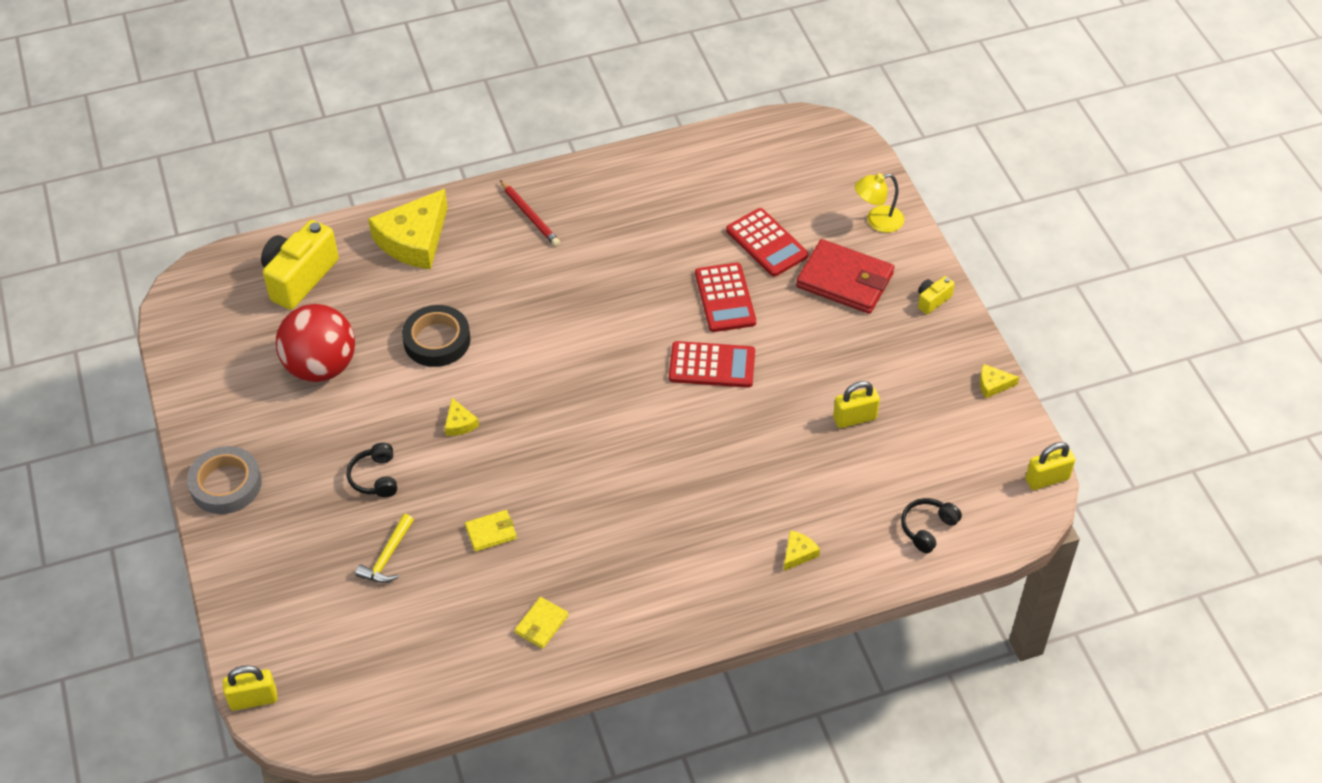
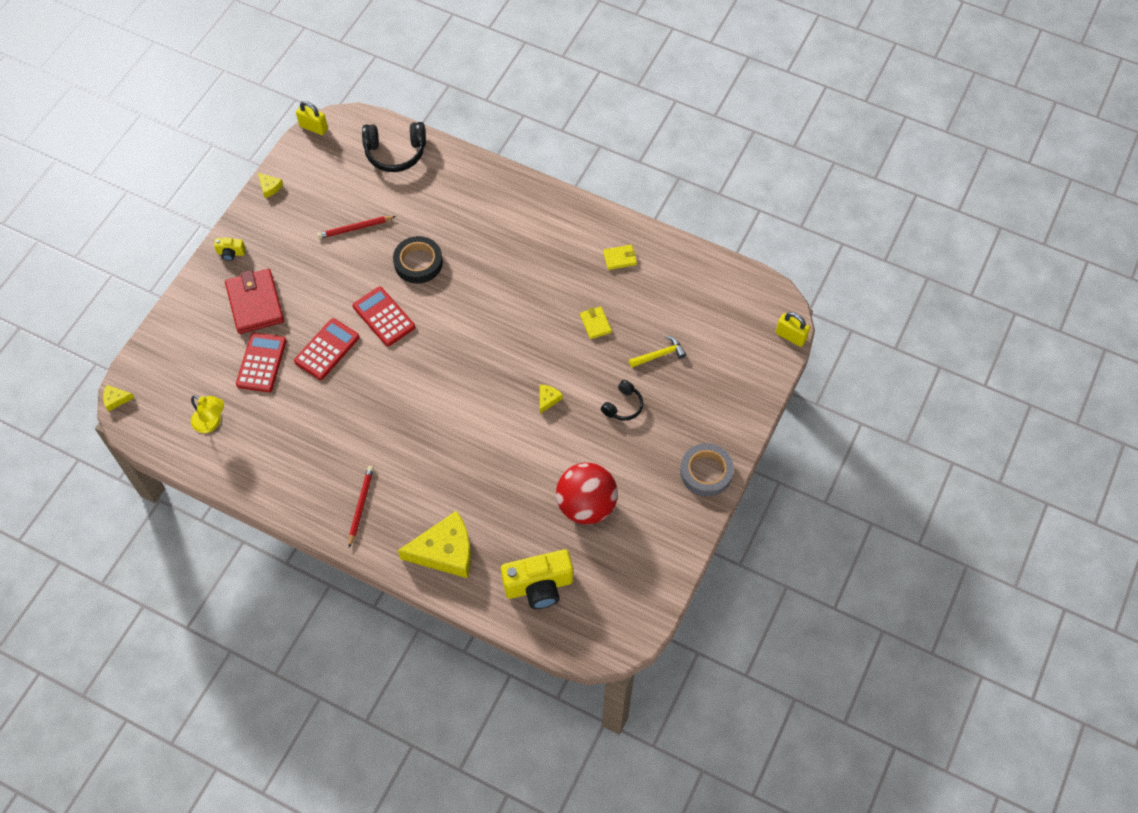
camera: 135 degrees left, 10 degrees up
(437, 340) = (506, 464): black tape -> black tape (418, 263)
(491, 532) = (595, 324): yellow wallet -> yellow wallet turned 45 degrees clockwise
(798, 553) = (466, 191): yellow cheese -> yellow cheese (116, 399)
(854, 418) = (355, 228): yellow padlock -> red pencil
(877, 221) = (189, 322): yellow lamp -> yellow lamp (211, 423)
(928, 528) = (395, 152): black headphones -> black headphones, size x1.73

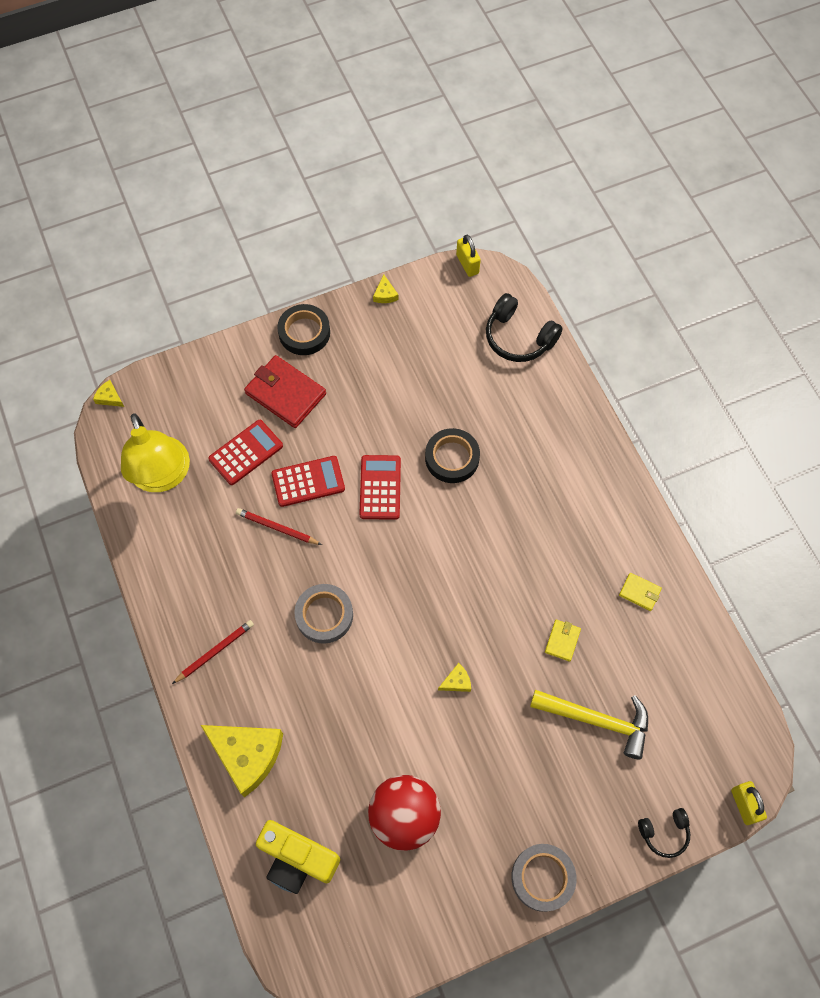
camera: 40 degrees right, 5 degrees up
(211, 423) = (163, 476): yellow lamp -> yellow lamp, size x1.97
(231, 253) = (304, 332): yellow camera -> black tape
(255, 303) = (285, 394): red wallet -> red wallet turned 75 degrees counterclockwise
(355, 228) = (424, 385): red pencil -> red pencil (277, 528)
(418, 425) = (324, 615): none -> grey tape
(623, 406) = (520, 744): black headphones -> black headphones (664, 833)
(659, 355) = (597, 720): yellow hammer -> yellow hammer, size x1.78

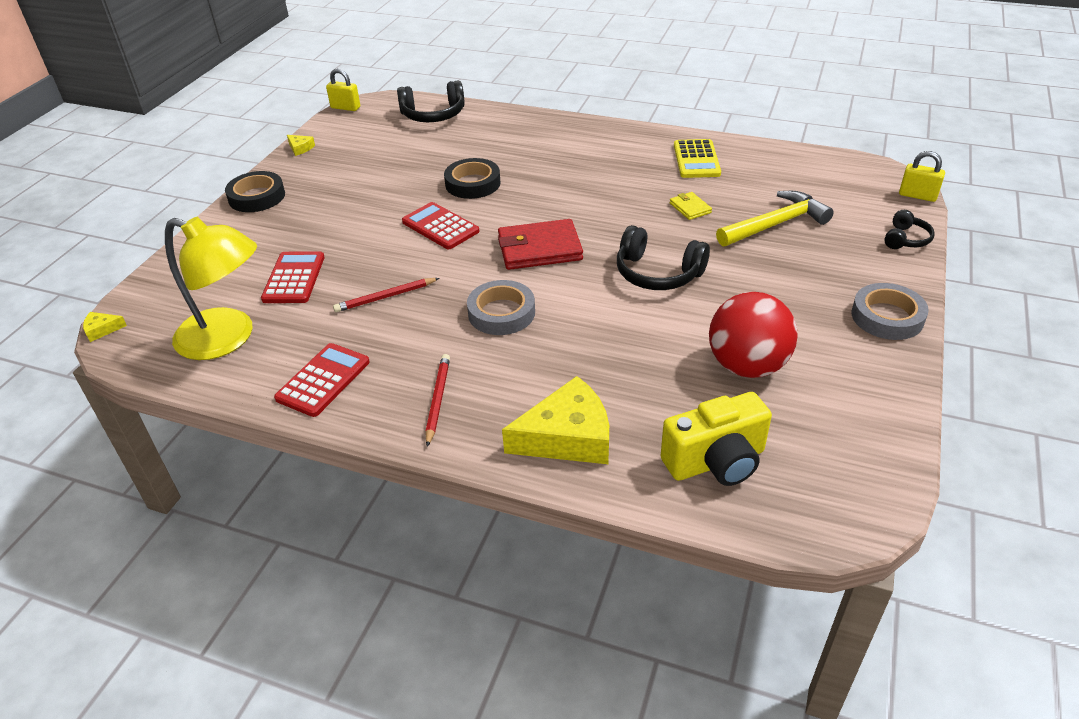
camera: 45 degrees left, 25 degrees down
(285, 394) = (285, 231): red wallet -> red wallet (539, 249)
(308, 481) = (375, 259): red calculator -> red calculator (323, 380)
(456, 681) = (658, 273): yellow cheese -> black headphones
(639, 592) = (696, 159): yellow wallet -> yellow calculator

